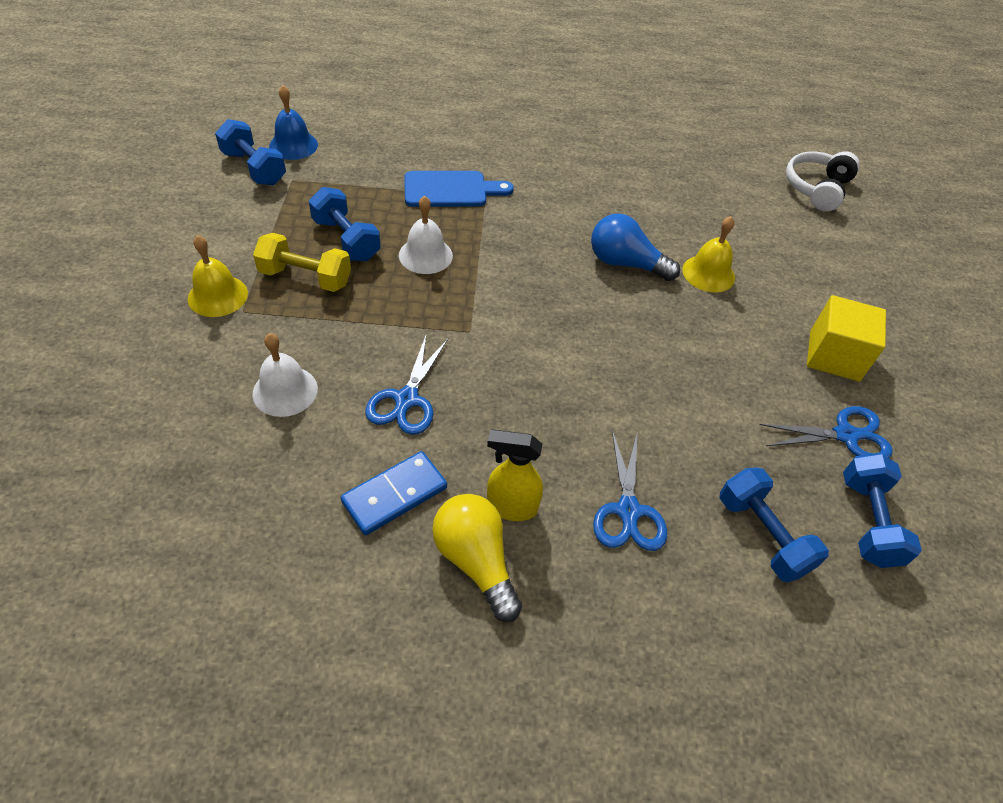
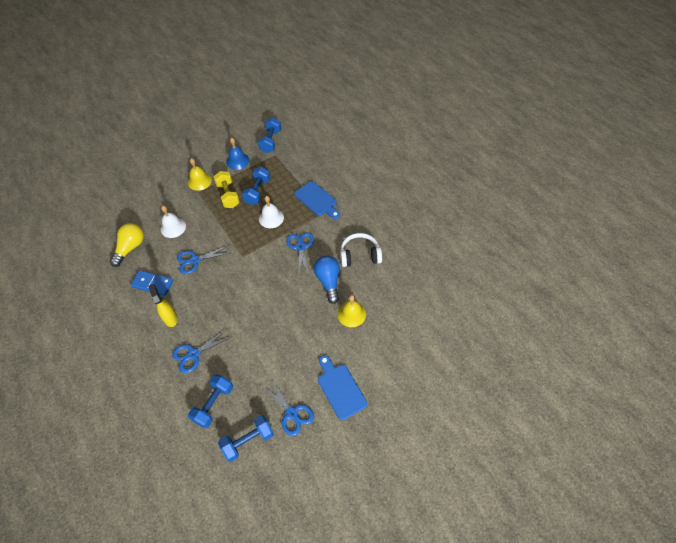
camera: 60 degrees right, 5 degrees up
(293, 145) = (295, 141): blue bell -> blue bell (237, 161)
(476, 561) = (142, 321): yellow light bulb -> yellow light bulb (130, 248)
(526, 256) = (300, 247): none -> blue scissors
(817, 188) = (467, 327): white headphones -> white headphones (360, 255)
(834, 356) = (340, 388): yellow cube -> blue cutting board

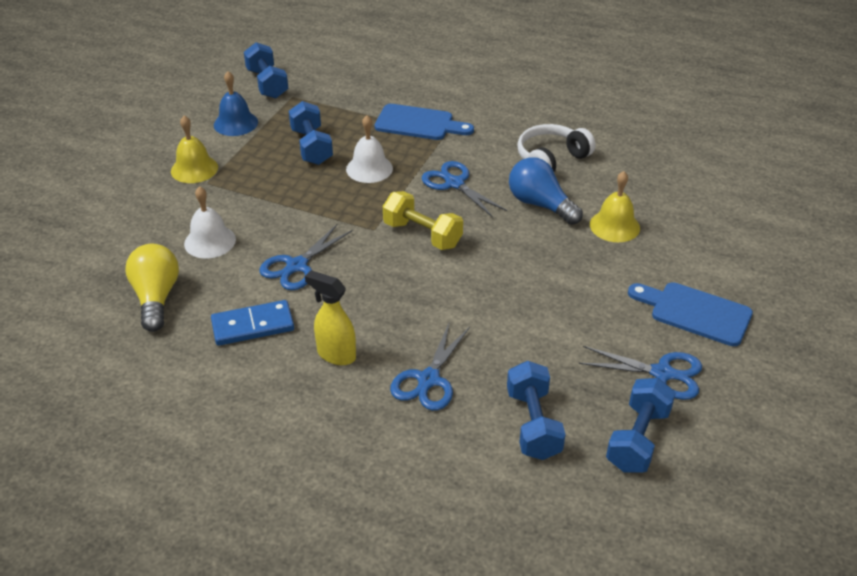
camera: 35 degrees left, 15 degrees down
(228, 195) = (265, 168): yellow dumbbell -> yellow dumbbell (422, 235)

